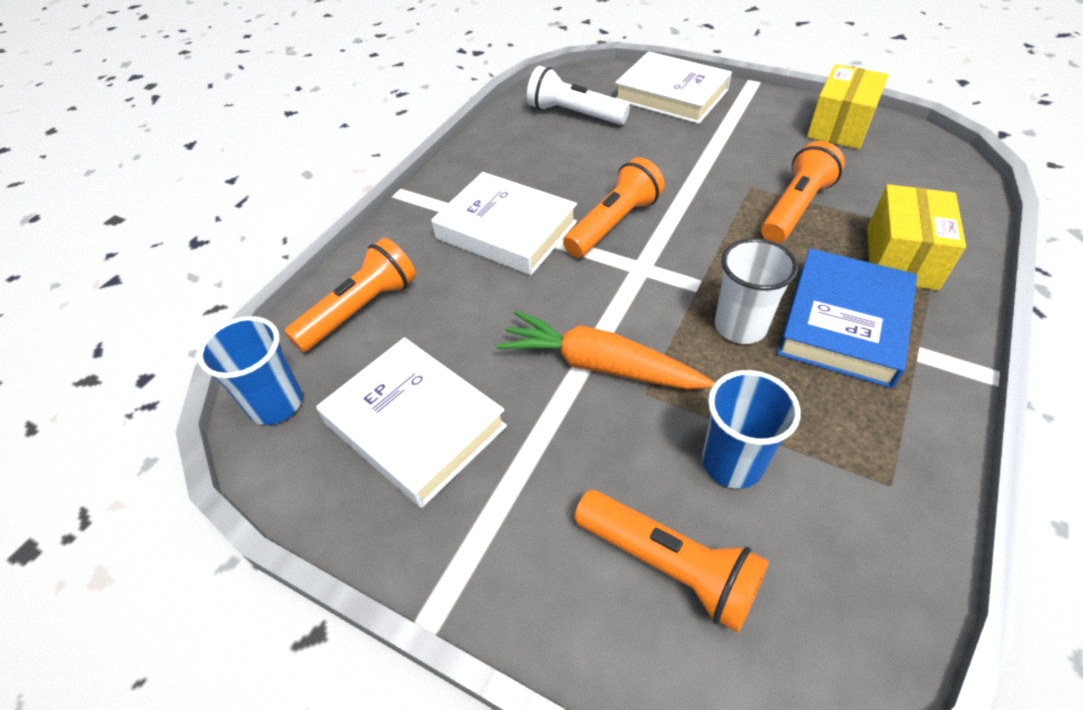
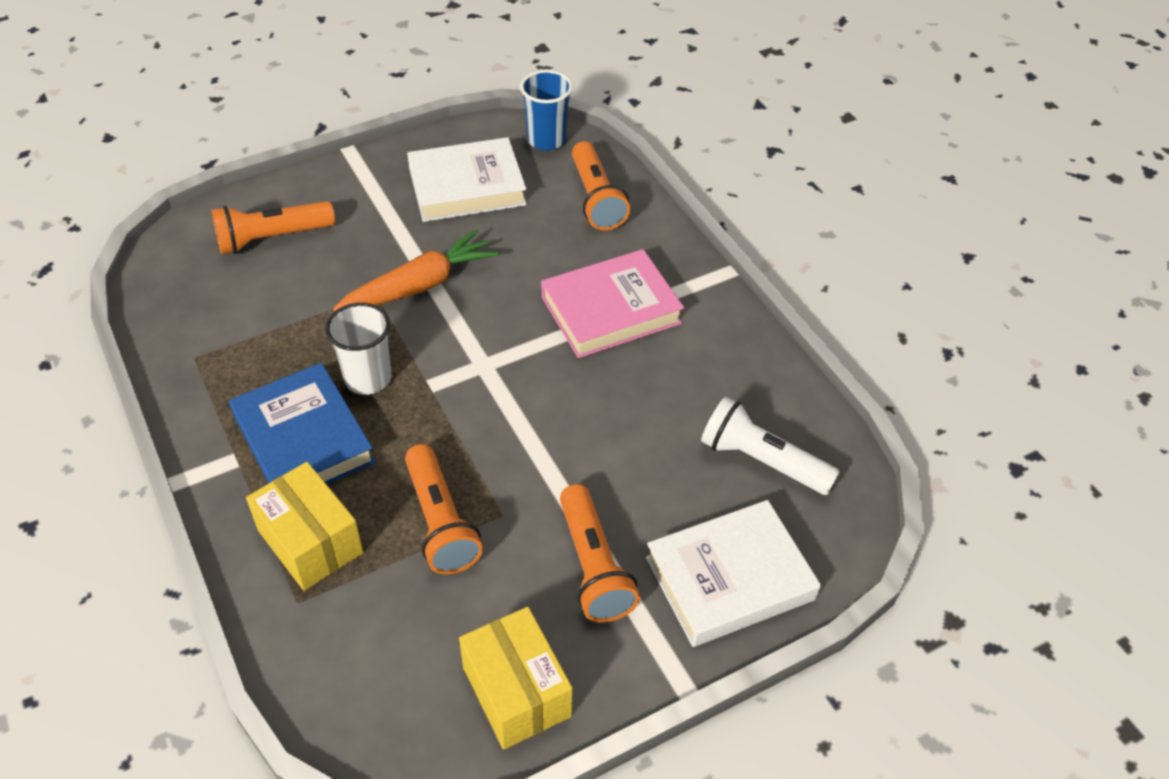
camera: 120 degrees right, 0 degrees up
(506, 230) = (611, 310): white book -> pink book
(574, 114) = (762, 461): white flashlight -> white flashlight turned 120 degrees counterclockwise
(613, 224) = (551, 379): orange flashlight -> orange flashlight (593, 566)
(732, 463) = (288, 299): blue cup -> none

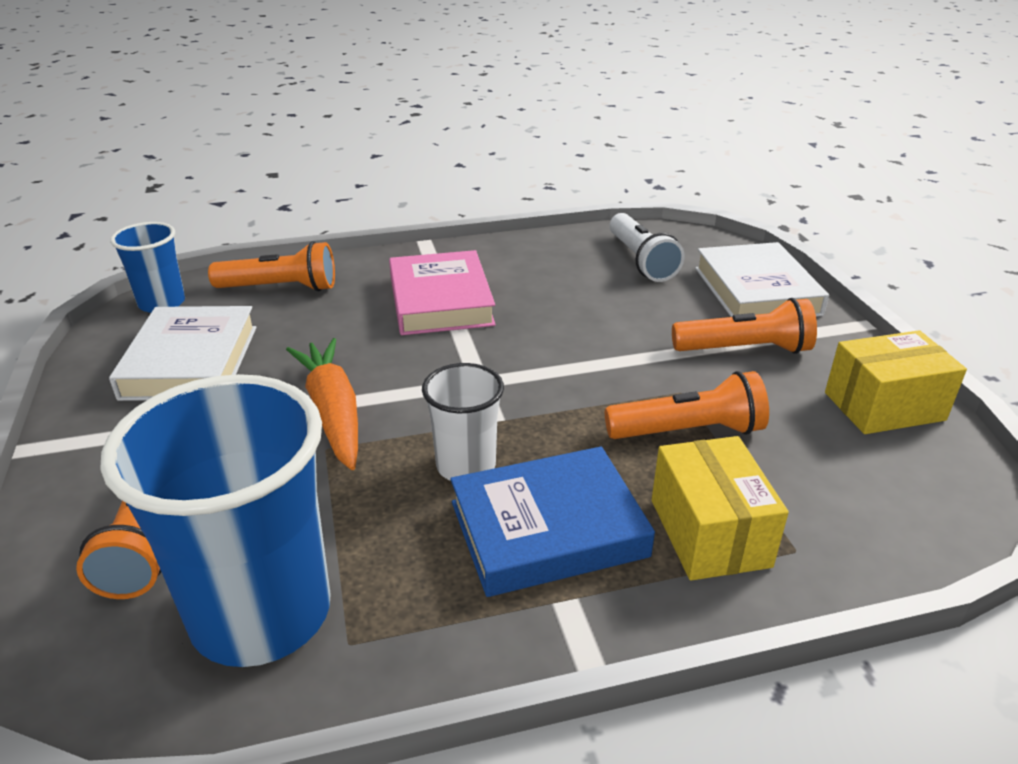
camera: 75 degrees left, 15 degrees down
(215, 311) = (261, 613): none -> blue cup
(310, 541) = (709, 533): yellow box -> yellow box turned 75 degrees counterclockwise
(762, 461) = (640, 260): white flashlight -> white flashlight turned 60 degrees counterclockwise

